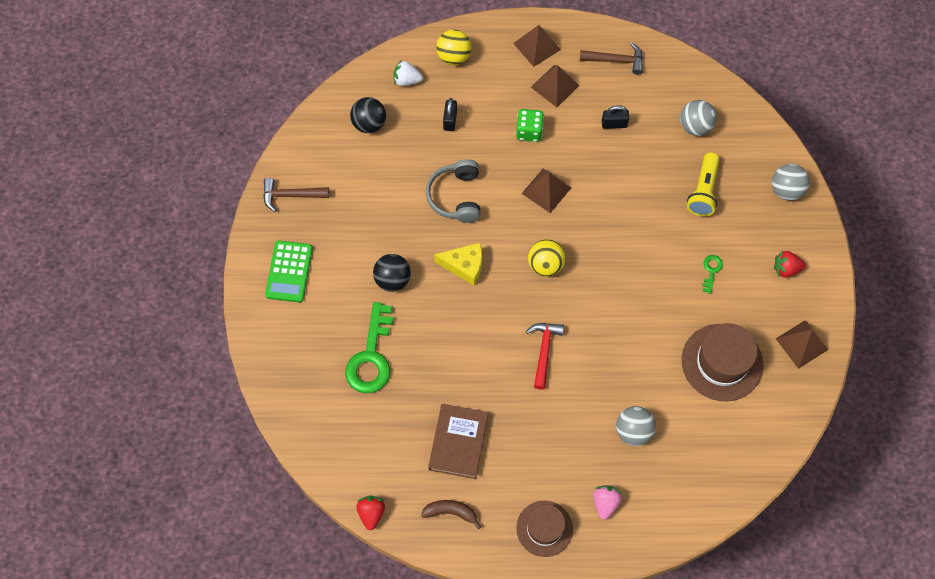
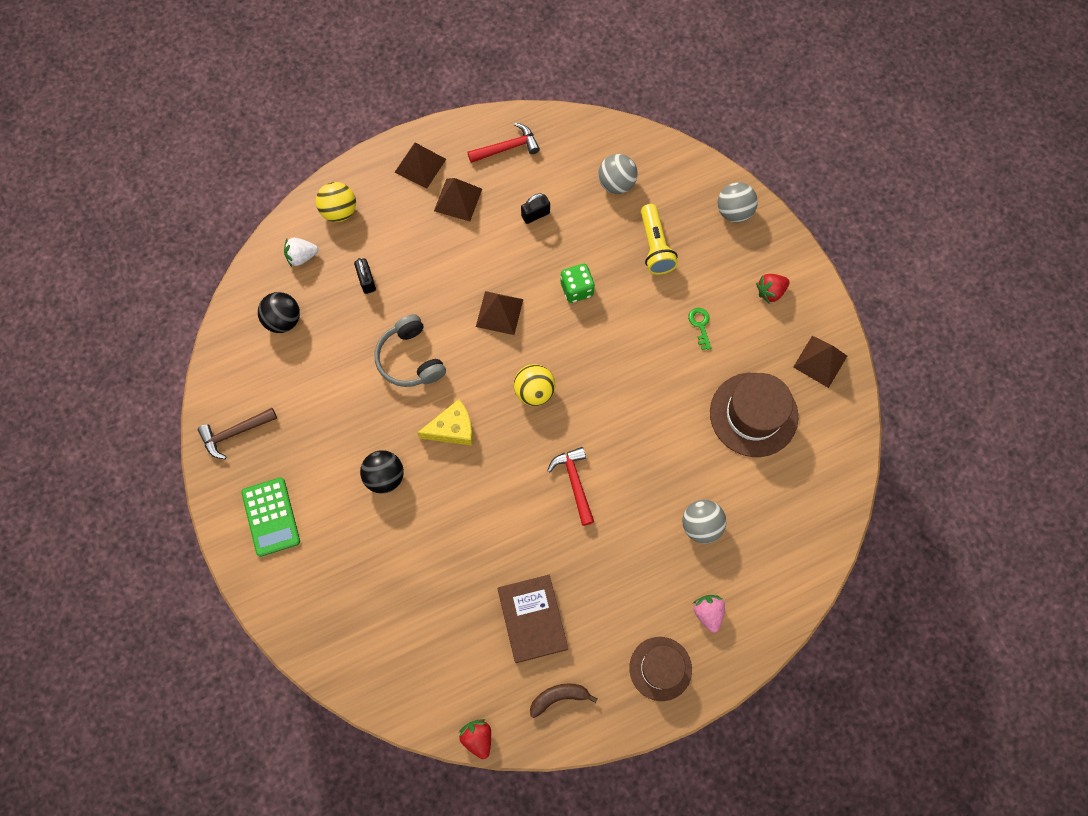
camera: 25 degrees left, 5 degrees up
(371, 357) = (400, 569): green key -> none
(529, 131) = (453, 258): green dice -> green dice (576, 289)
(616, 60) = (507, 148): brown hammer -> red hammer

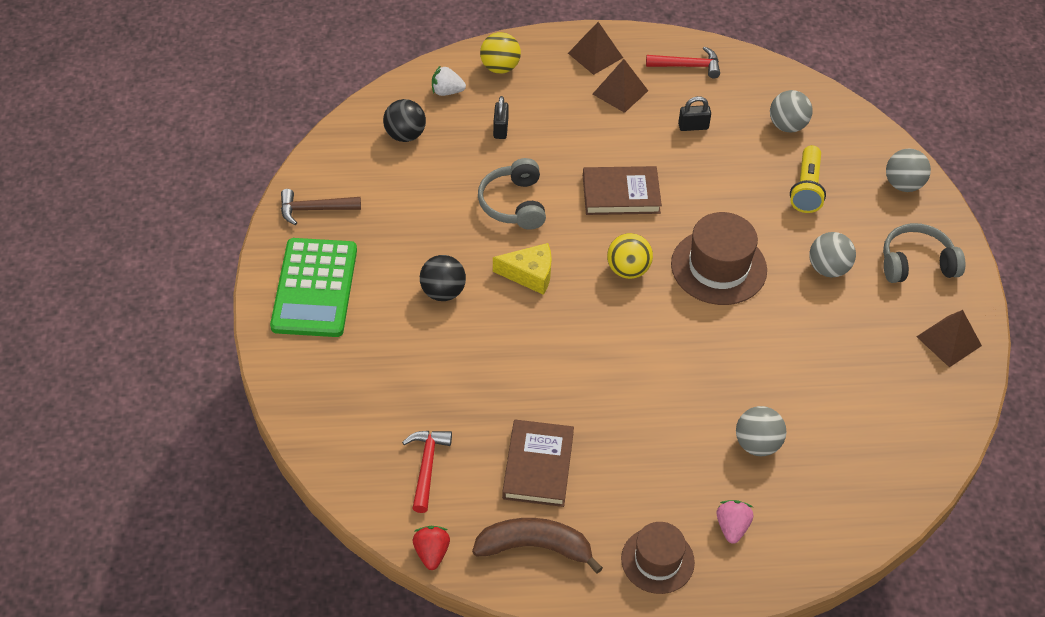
camera: 20 degrees right, 20 degrees down
(271, 517) = (315, 288): green calculator -> green calculator, size x1.52
(499, 313) = (621, 194): brown pyramid -> brown book
(559, 697) = (535, 547): brown banana -> brown banana, size x1.63
(575, 483) = (636, 361): red hammer -> red hammer (427, 467)
(576, 289) = (709, 199): green dice -> none
(700, 325) = (828, 268): green key -> grey ball
(753, 414) = (855, 364): brown hat -> brown hat (718, 267)
(770, 292) = (916, 263): red strawberry -> grey headphones

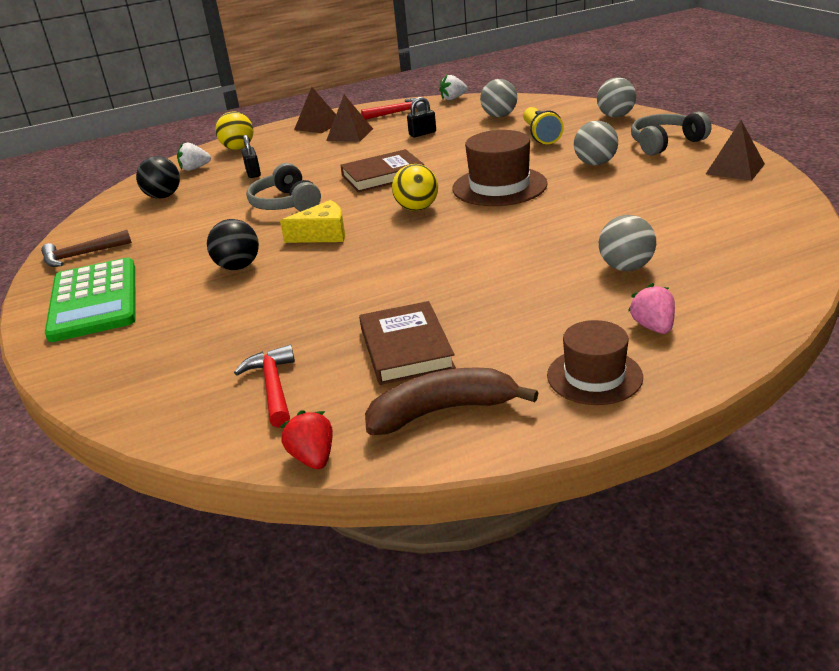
camera: 15 degrees left, 20 degrees down
(759, 61) = (453, 98): none -> white strawberry

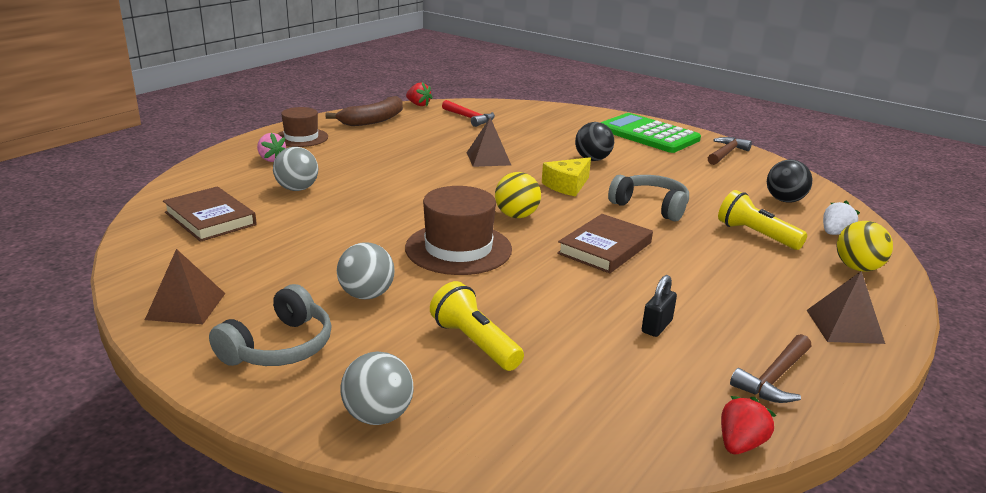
camera: 145 degrees right, 5 degrees down
(253, 173) = (756, 235): black padlock -> yellow flashlight
(349, 134) = (760, 311): brown pyramid -> brown pyramid (488, 158)
(398, 113) = (774, 378): red hammer -> brown hammer
(406, 348) = (417, 136): brown book -> brown book (210, 218)
(453, 98) = (740, 444): white strawberry -> red strawberry
(499, 116) = (586, 390): grey ball -> none

